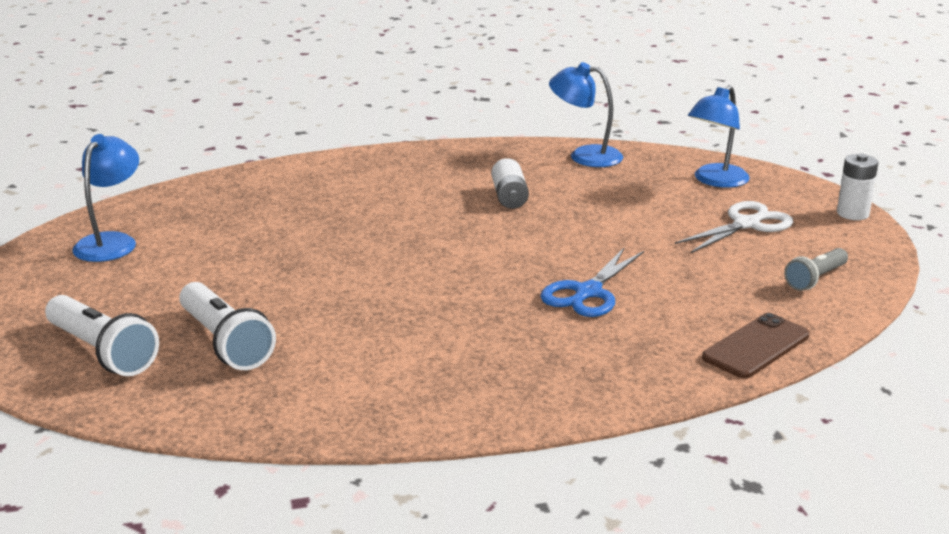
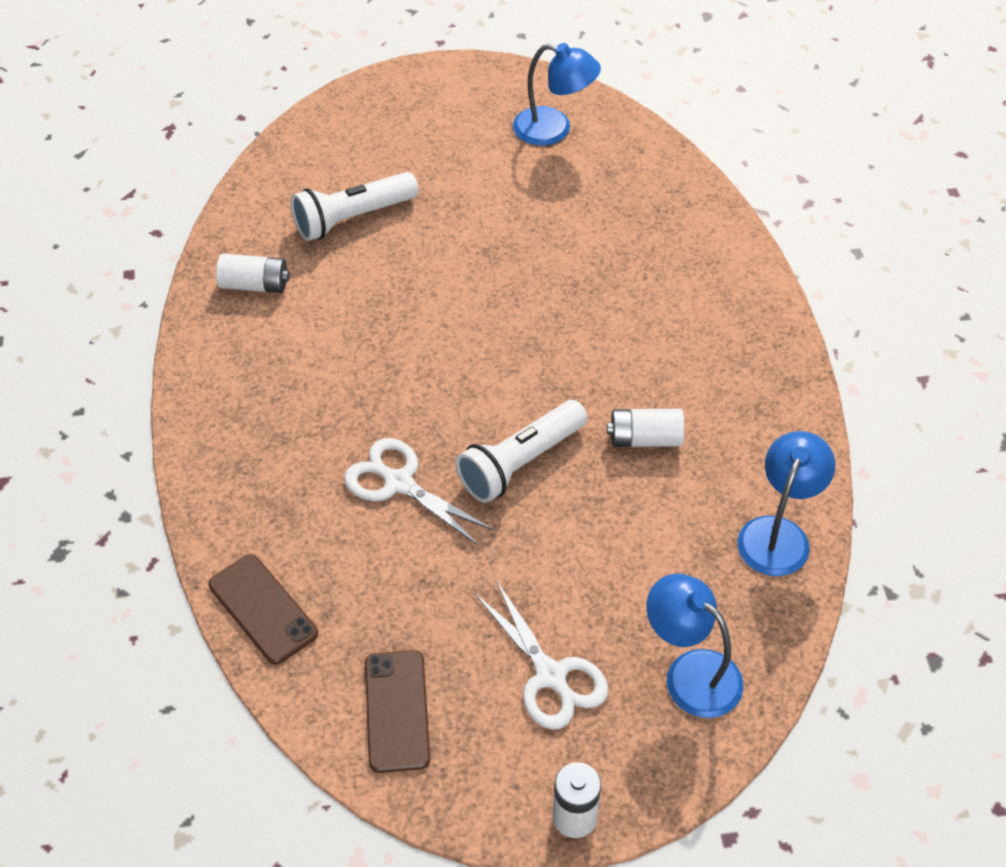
camera: 95 degrees right, 25 degrees up
(102, 352) = (353, 148): white flashlight -> white flashlight (520, 462)
(329, 395) = (254, 285): none -> white battery
(588, 292) = (399, 483): blue scissors -> white scissors
(815, 279) = (397, 711): grey flashlight -> brown phone

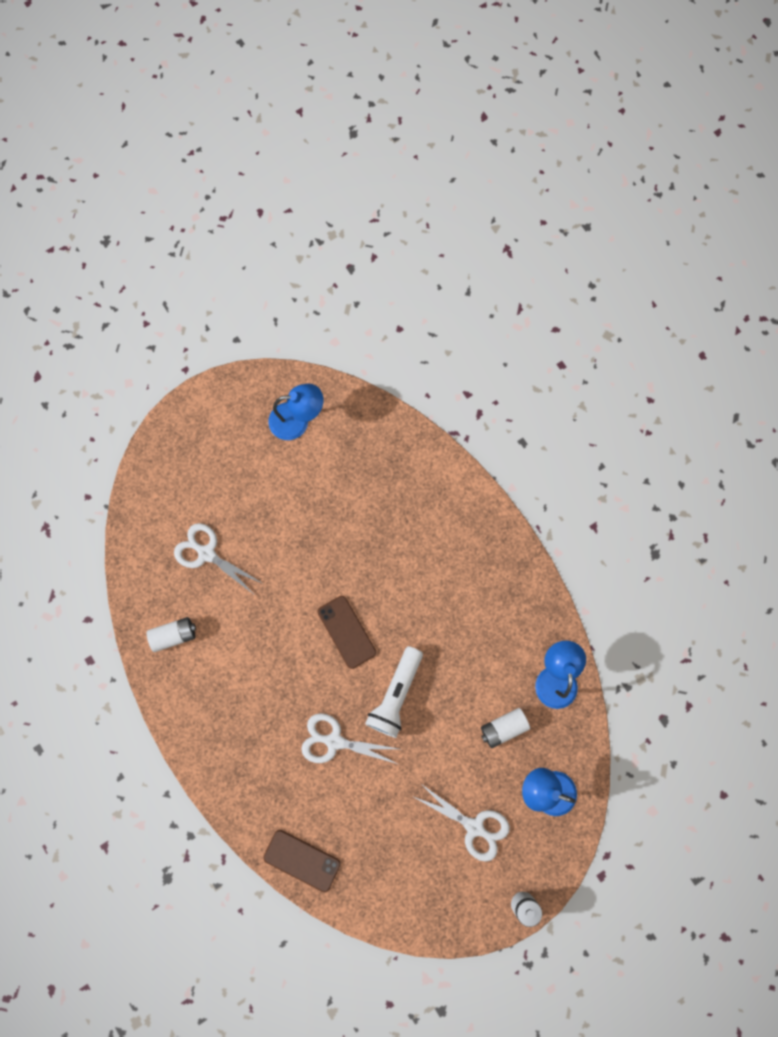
camera: 25 degrees left, 25 degrees up
(353, 218) = (207, 553): white flashlight -> white scissors
(397, 711) = (405, 887): brown phone -> brown phone (346, 632)
(645, 438) = (457, 644): white battery -> white battery (503, 728)

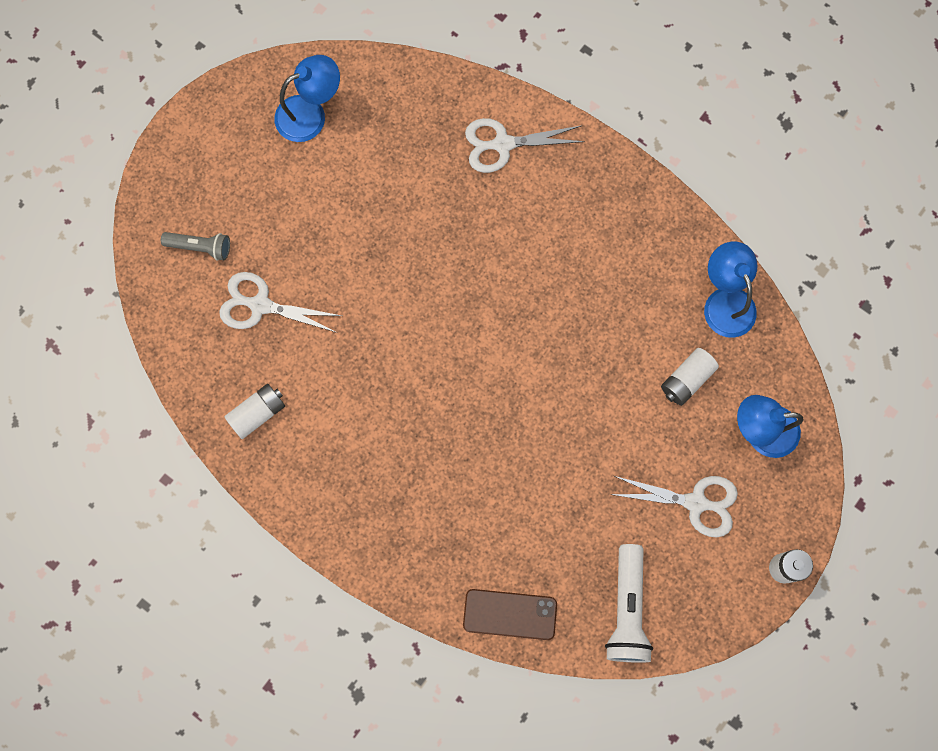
camera: 20 degrees left, 0 degrees up
(179, 493) = (200, 247): none -> grey flashlight
(334, 741) = (496, 466): white scissors -> white scissors (503, 144)
(346, 632) = (462, 336): brown phone -> none
(396, 694) = (548, 387): white flashlight -> white flashlight (627, 609)

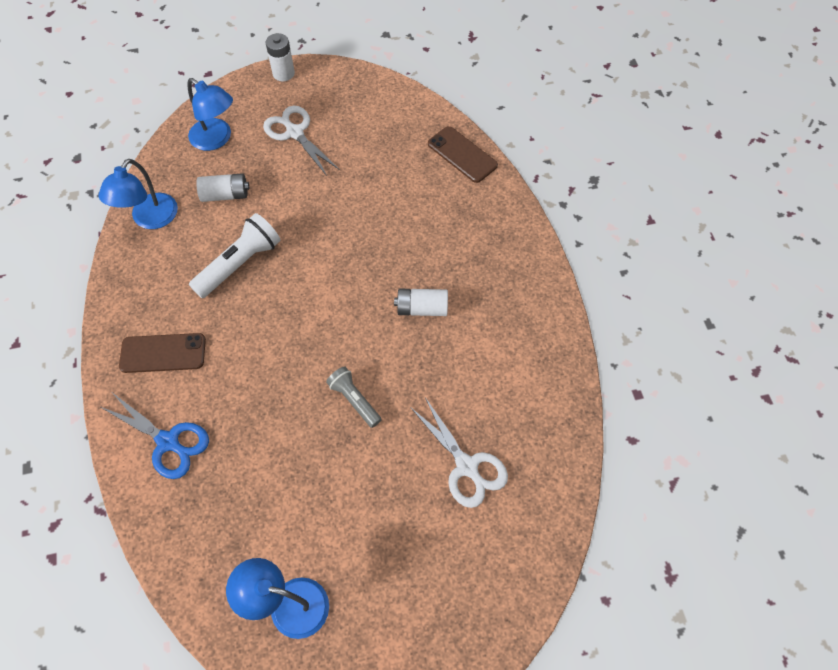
camera: 140 degrees left, 15 degrees down
(200, 247) = (479, 557): grey flashlight -> grey flashlight (354, 400)
(257, 413) = (532, 386): white battery -> white battery (422, 308)
(503, 144) = (168, 442): white scissors -> blue scissors
(580, 201) = (163, 353): none -> brown phone
(627, 609) = (390, 112): white flashlight -> white flashlight (239, 264)

